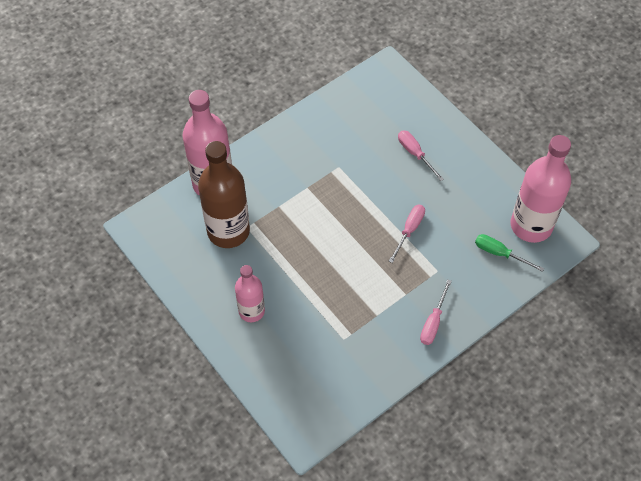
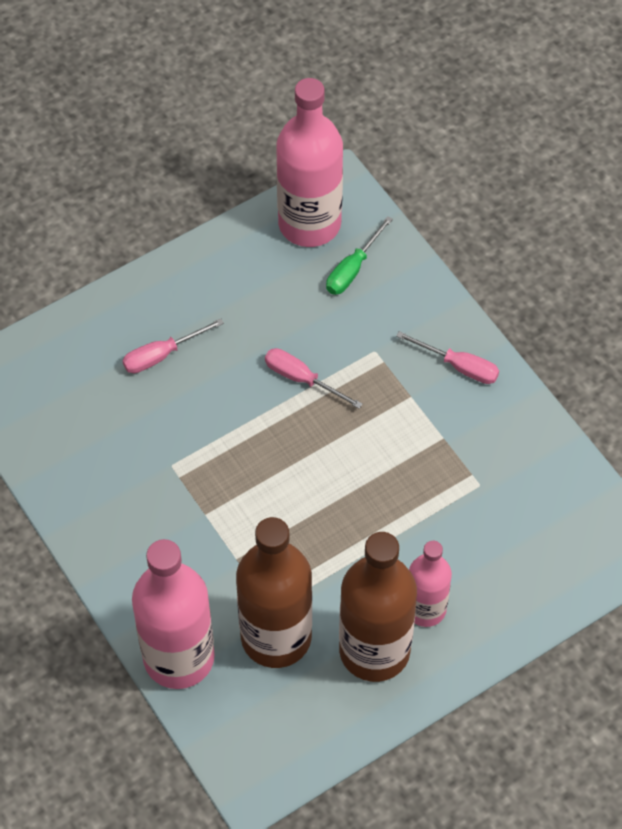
camera: 85 degrees left, 0 degrees up
(222, 284) = (374, 650): none -> brown bottle

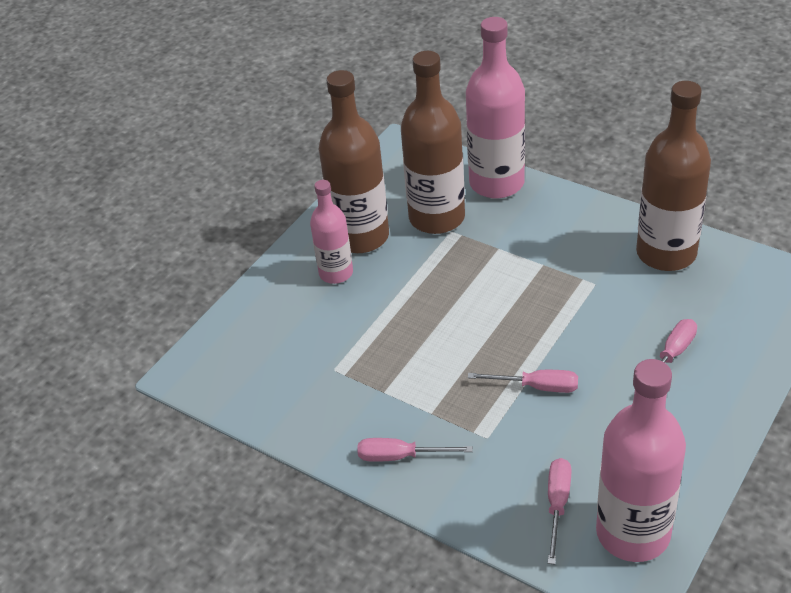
camera: 160 degrees right, 15 degrees down
(76, 468) = (666, 253): none -> brown bottle
(352, 269) = (557, 504): green screwdriver -> pink screwdriver

